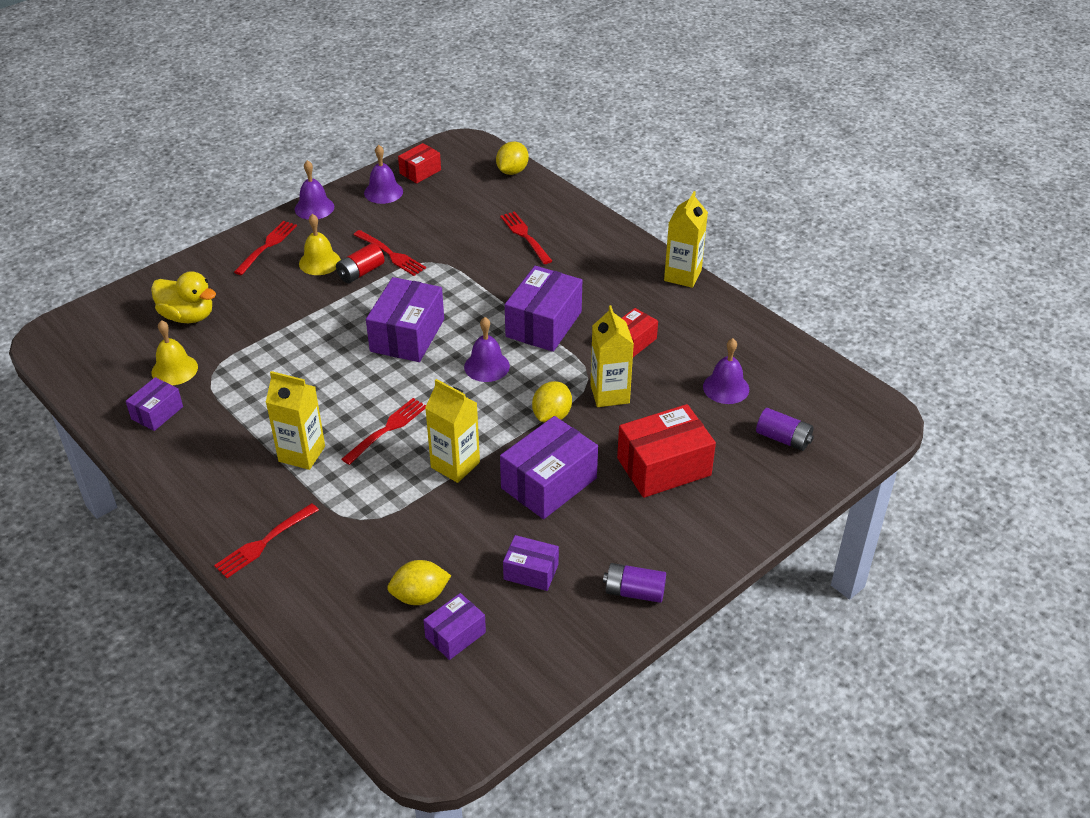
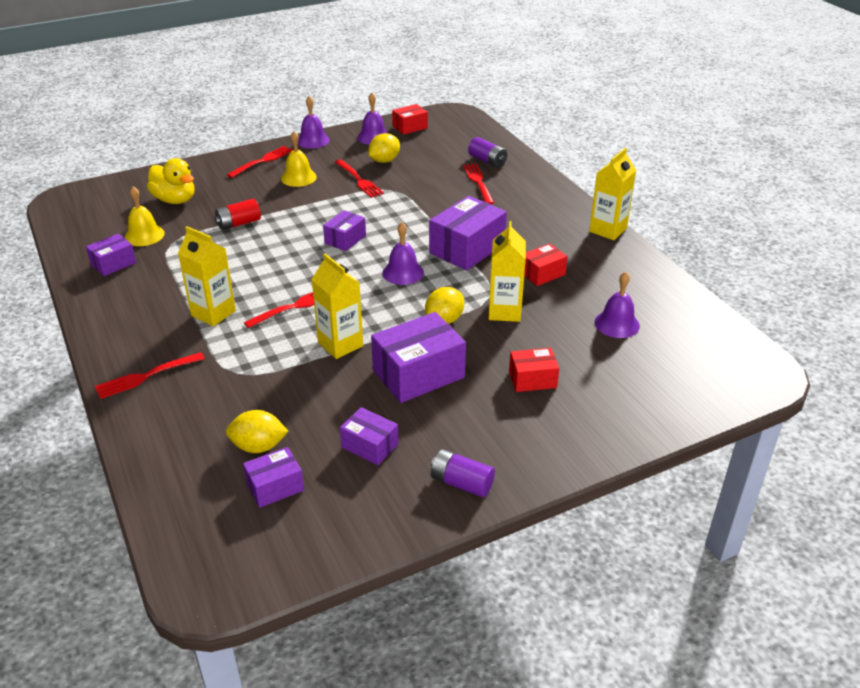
camera: 15 degrees right, 5 degrees down
(361, 272) = (328, 189): red battery -> red battery (238, 223)
(407, 335) = (345, 239): purple box -> purple box, size x0.56
(512, 171) = (487, 136): yellow lemon -> yellow lemon (384, 161)
(664, 467) = (532, 379): red box -> red box, size x0.56
(783, 439) = (659, 375): purple battery -> purple battery (487, 161)

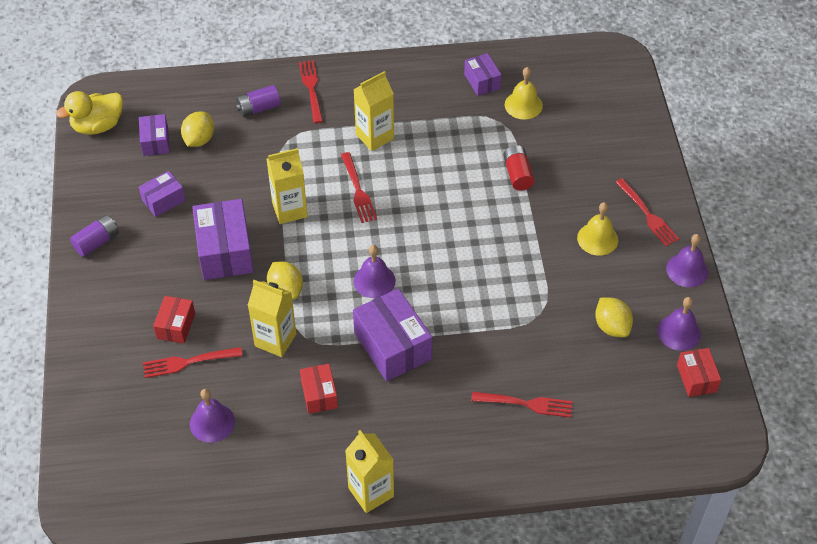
camera: 110 degrees right, 15 degrees up
(175, 200) = (584, 133): yellow duck -> yellow duck (98, 126)
(345, 239) = (453, 250): purple box -> none
(359, 180) = (572, 291): red fork -> red fork (188, 362)
(487, 161) = (576, 432): purple battery -> purple battery (258, 108)

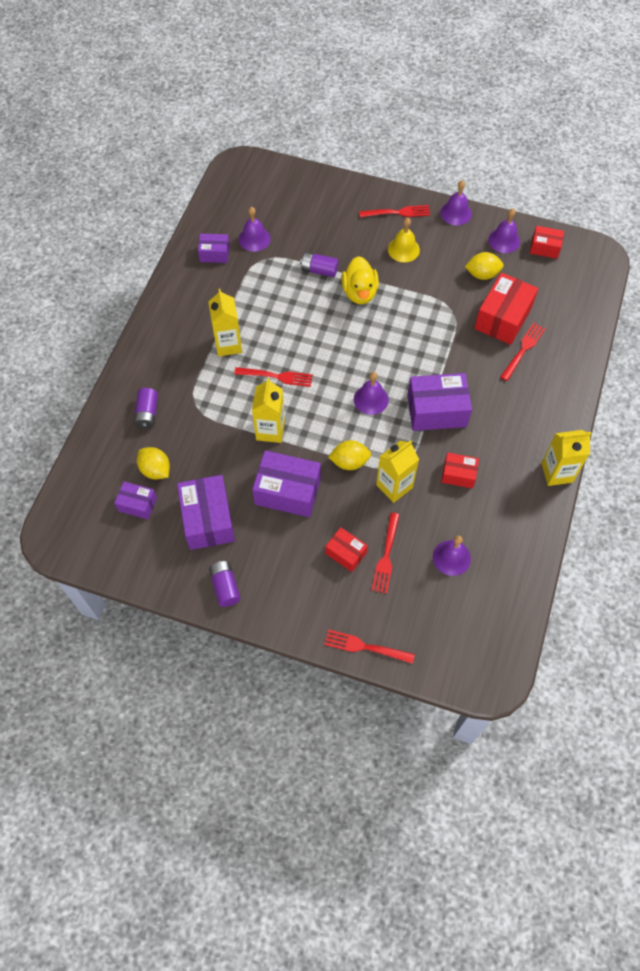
camera: 65 degrees left, 10 degrees up
(98, 126) = (90, 545): yellow duck -> yellow duck (359, 292)
(163, 200) = (208, 519): purple box -> purple box, size x1.78
(311, 89) = (150, 368): red fork -> red fork (365, 647)
(517, 174) = (319, 270): red battery -> purple battery
(523, 105) = (254, 239): yellow bell -> purple bell
(559, 368) = (503, 318): none -> red box

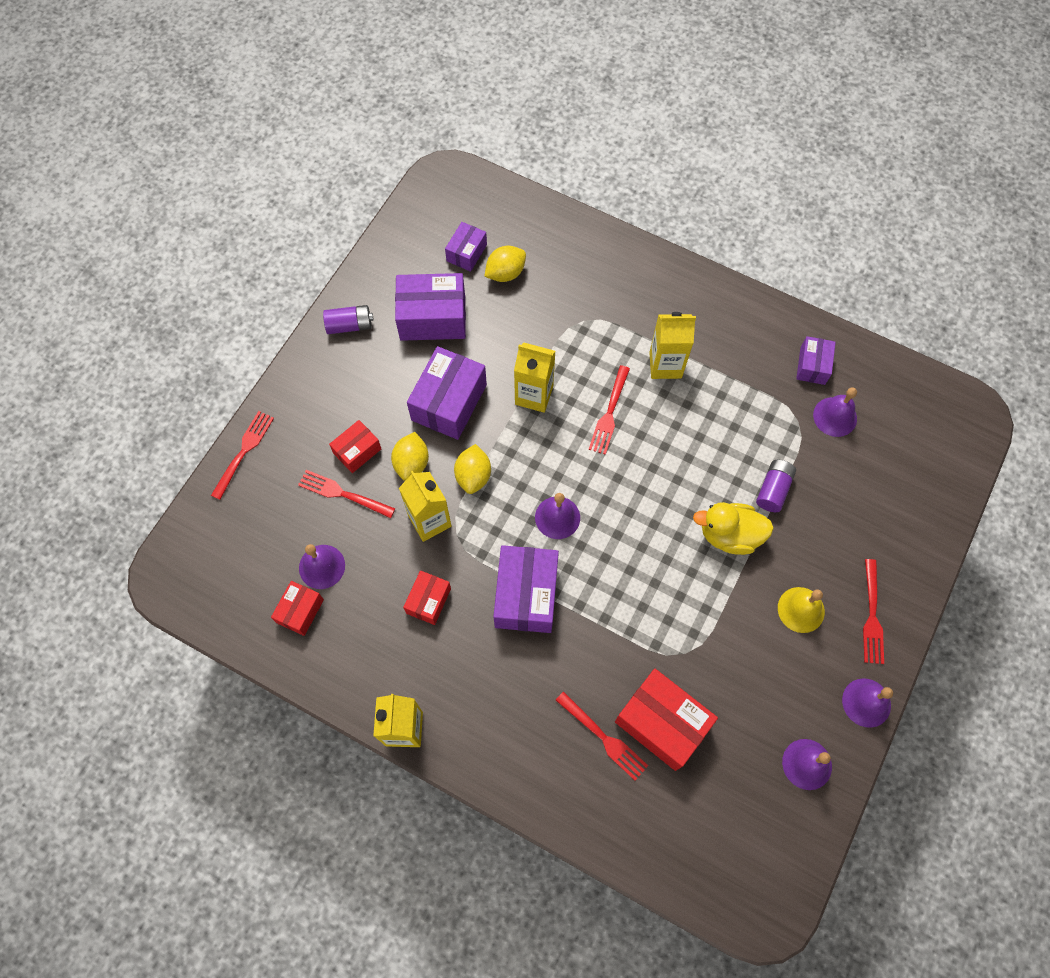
camera: 100 degrees right, 5 degrees up
(147, 414) = (580, 271): purple battery -> none
(482, 274) = (744, 713): yellow lemon -> yellow lemon (412, 463)
(544, 248) = (787, 825): red box -> red box (300, 611)

